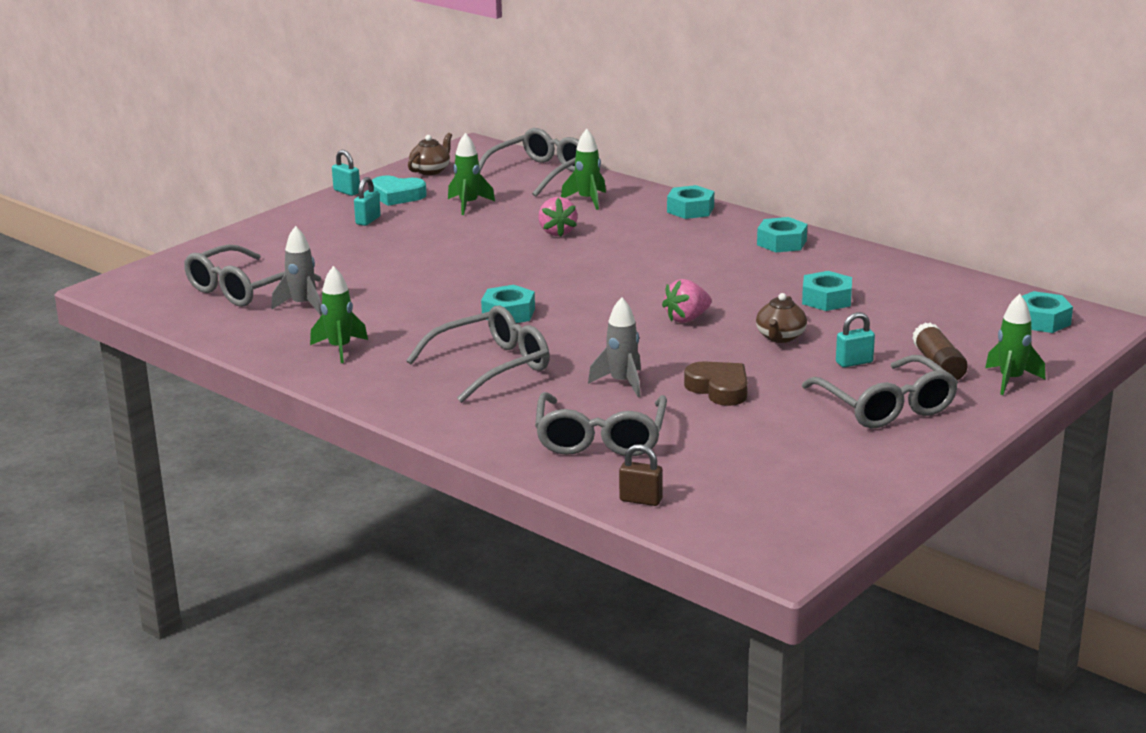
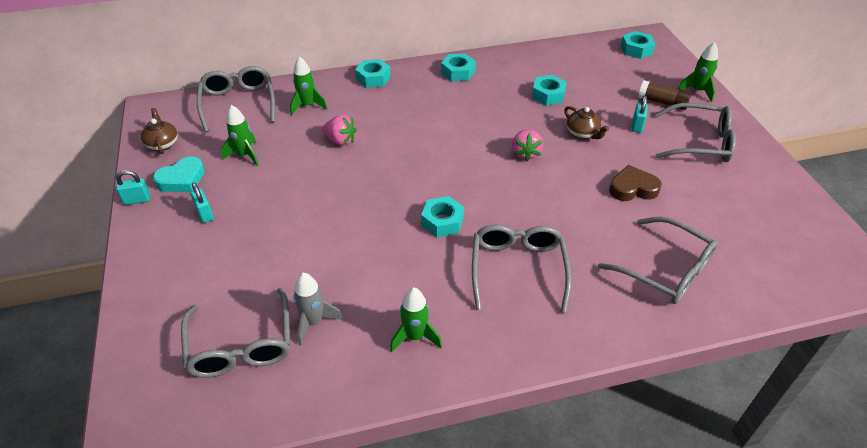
camera: 55 degrees left, 20 degrees up
(622, 383) = (593, 222): grey rocket -> none
(640, 500) = (764, 294): brown padlock -> none

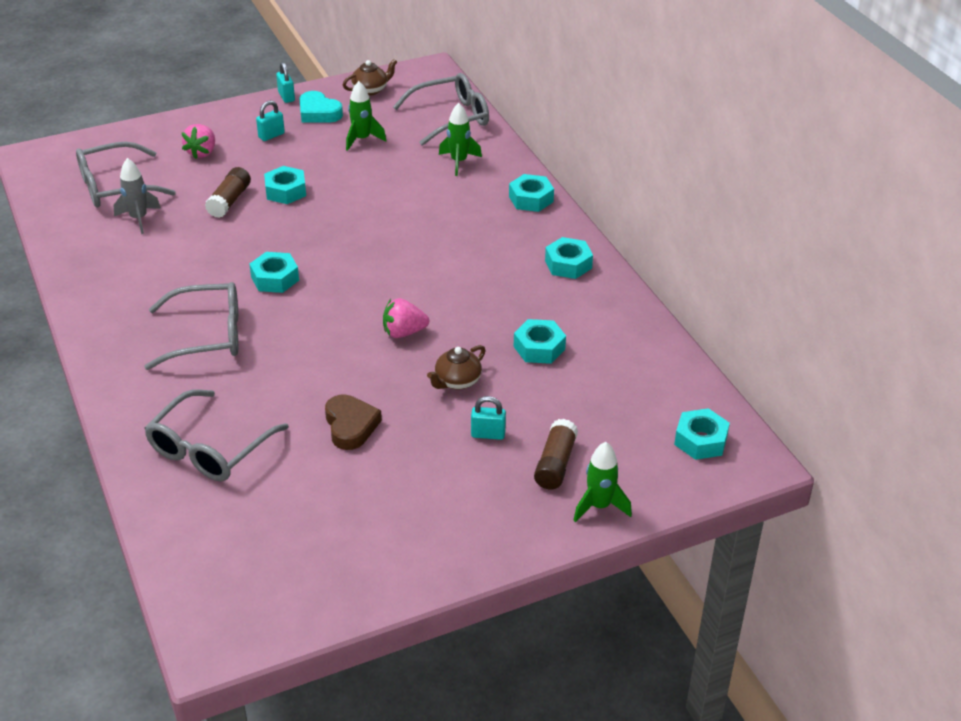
camera: 80 degrees right, 5 degrees down
(308, 208) = (286, 191): none -> turquoise nut
(309, 248) = (229, 201): none -> brown glue stick
(340, 140) = (399, 194): pink strawberry -> pink strawberry (202, 152)
(415, 337) = (120, 277): green rocket -> none
(699, 142) = (463, 497): grey glasses -> none

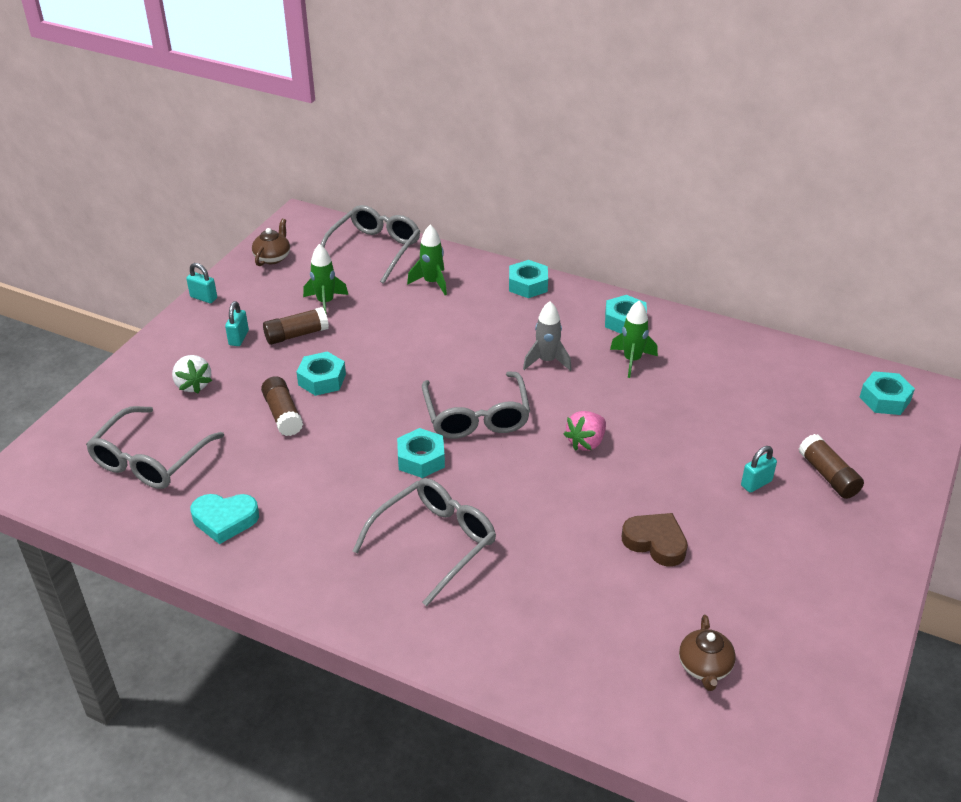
camera: 40 degrees left, 0 degrees up
(139, 219) = (218, 476): grey rocket -> grey rocket (547, 361)
(202, 152) = (193, 385): pink strawberry -> white strawberry
(210, 448) = (577, 636): grey glasses -> grey glasses (476, 416)
(311, 152) = (296, 335): none -> brown glue stick
(318, 112) = (254, 298): turquoise heart -> turquoise heart (225, 520)
(457, 381) = (678, 456): brown teapot -> brown teapot (704, 667)
(539, 348) = (695, 396): turquoise nut -> none
(599, 506) = (896, 487): green rocket -> green rocket (632, 360)

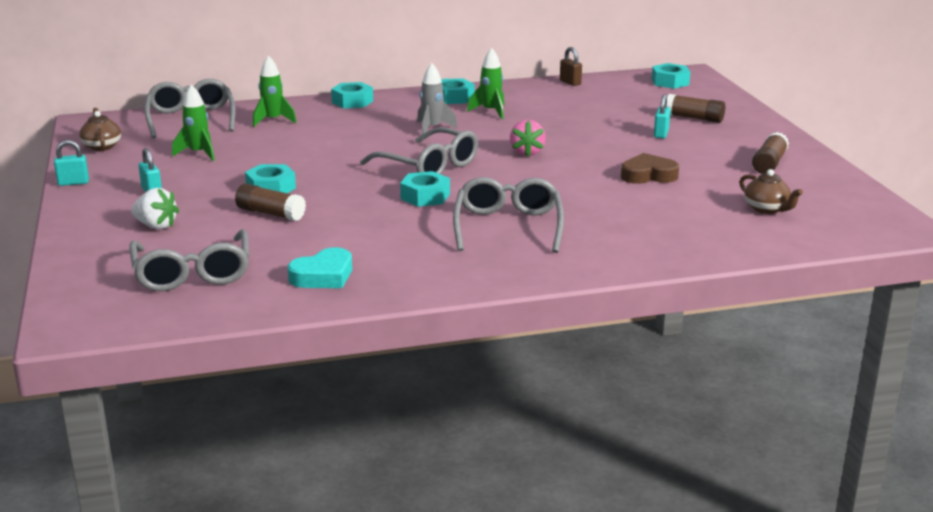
camera: 40 degrees left, 15 degrees down
(296, 335) = (203, 175): brown glue stick -> brown glue stick (769, 164)
(771, 349) = (570, 82): none -> brown padlock

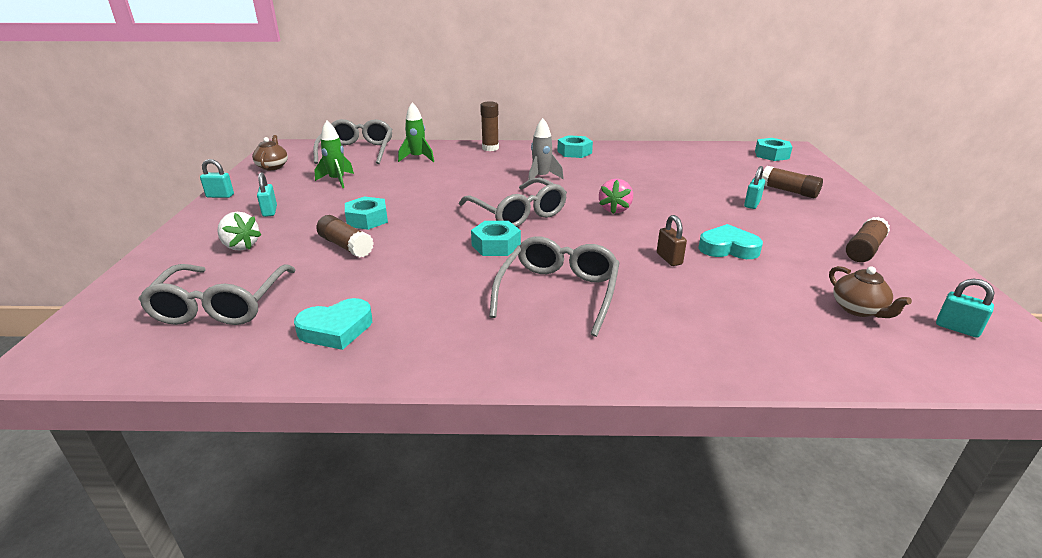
camera: 15 degrees right, 5 degrees up
(352, 102) = (490, 148): turquoise nut -> brown glue stick
(491, 112) = (600, 167): green rocket -> none
(570, 82) = (680, 148): brown padlock -> brown padlock (669, 259)
(648, 175) = (728, 248): brown heart -> turquoise heart
(843, 213) = (957, 328): none -> turquoise padlock

